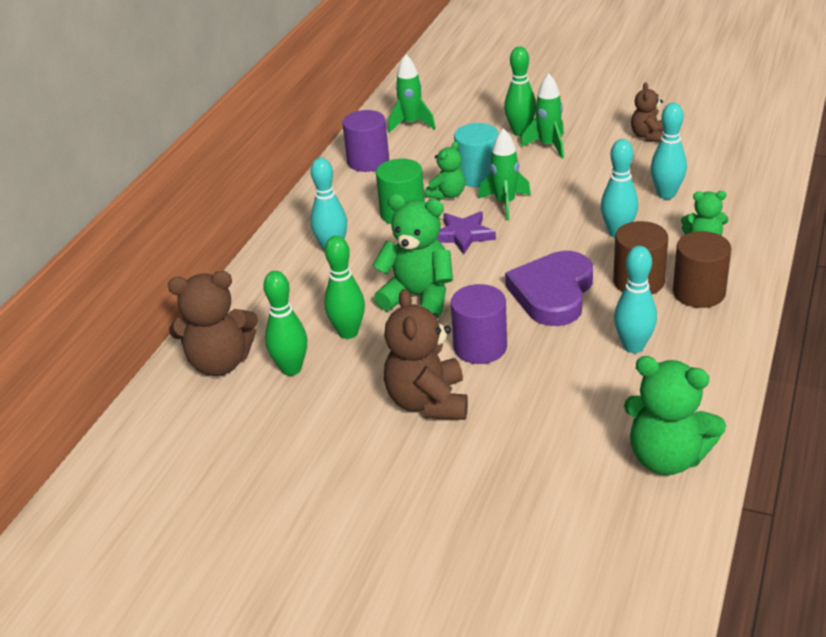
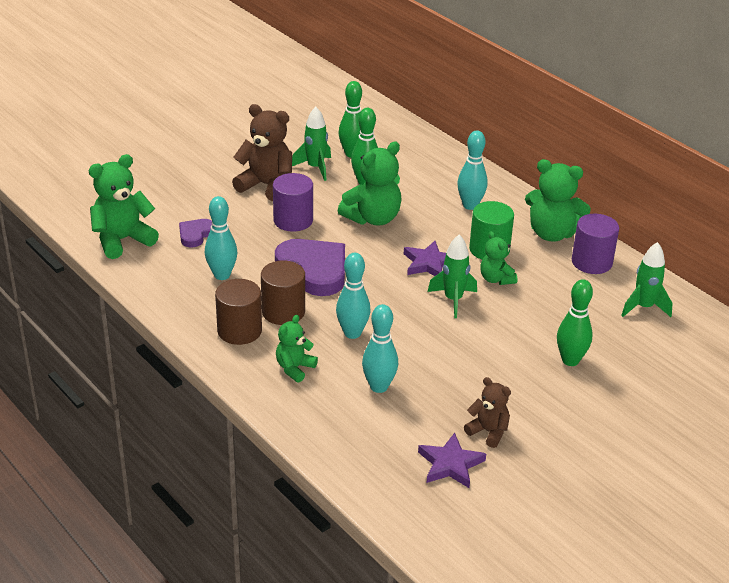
camera: 115 degrees right, 0 degrees up
(220, 363) = (385, 134): brown teddy bear -> none
(340, 192) = (552, 233): none -> green teddy bear
(478, 176) = (511, 305): turquoise cylinder -> none
(548, 146) = (527, 364): green rocket -> green rocket (315, 168)
(588, 404) = (195, 234): none -> purple heart
(703, 138) = (450, 464): none -> purple star

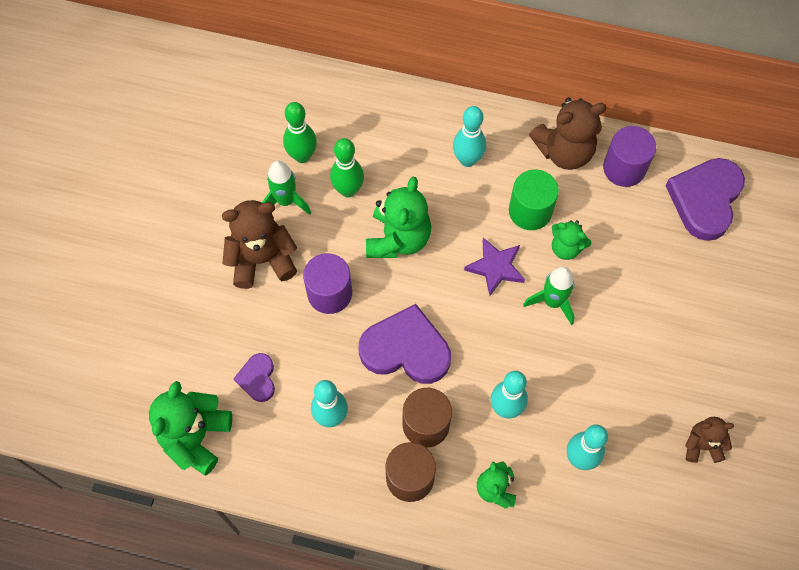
camera: 35 degrees left, 30 degrees up
(450, 464) = (703, 505): purple star -> none
(552, 233) = (564, 151): green teddy bear -> brown teddy bear
(570, 360) = (698, 310): green bowling pin -> none
(643, 307) = (705, 200): green rocket -> purple heart

